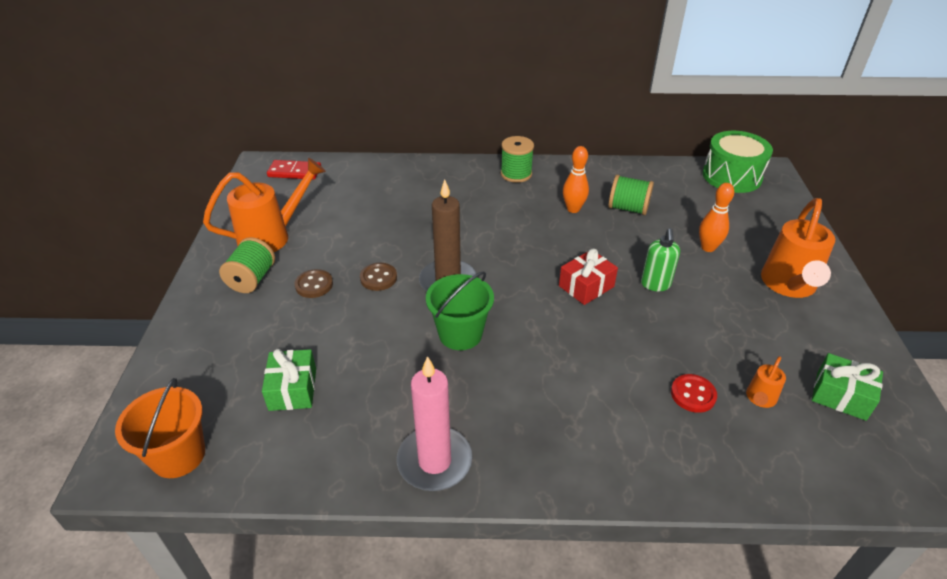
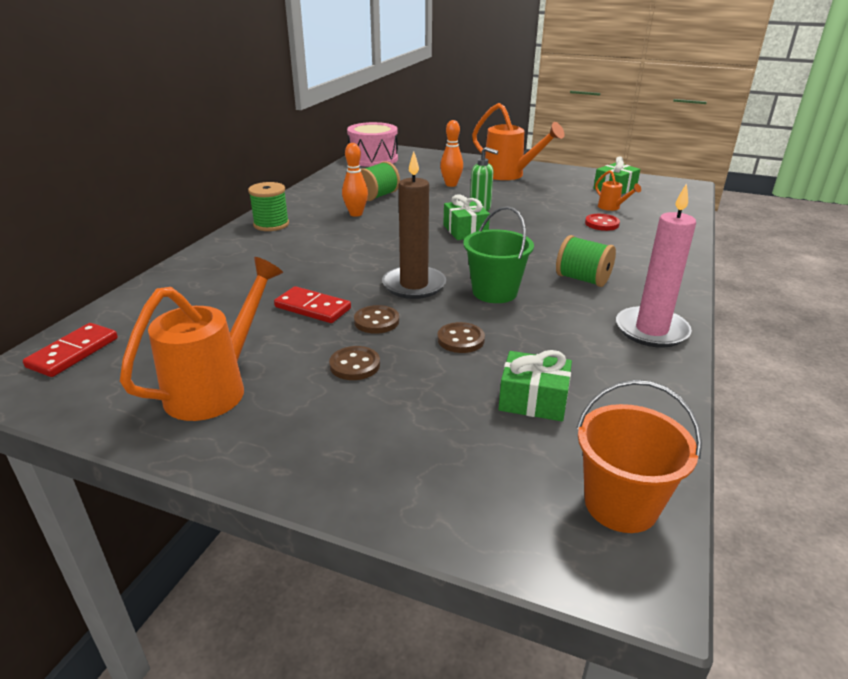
camera: 70 degrees left, 10 degrees down
(252, 279) = (301, 414): green spool -> green spool (582, 279)
(273, 236) = (217, 387): orange watering can -> orange watering can turned 45 degrees clockwise
(368, 330) = (460, 339): none -> brown button
(385, 241) = (313, 308): none -> red domino
(586, 286) = (465, 231): red gift -> green gift
(731, 176) = (373, 159): green drum -> pink drum

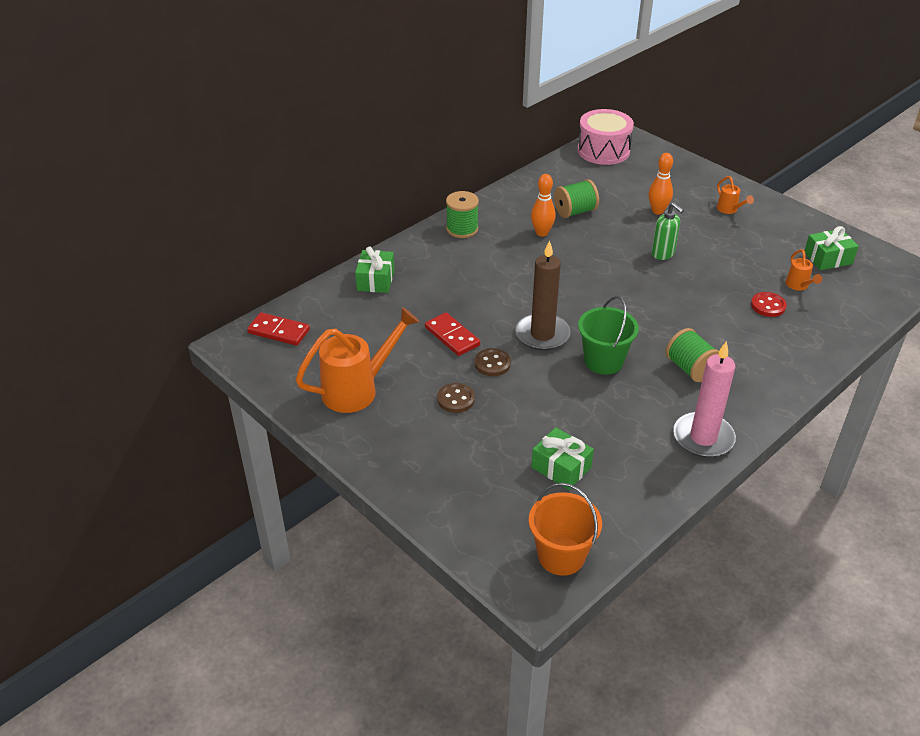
camera: 25 degrees right, 10 degrees up
(73, 352) = (278, 331): red domino -> red domino turned 60 degrees clockwise
(460, 339) = (544, 400): brown button -> none
(465, 231) = (628, 281): green gift -> green gift (375, 280)
(509, 175) = (729, 210): orange watering can -> orange watering can, size x0.47

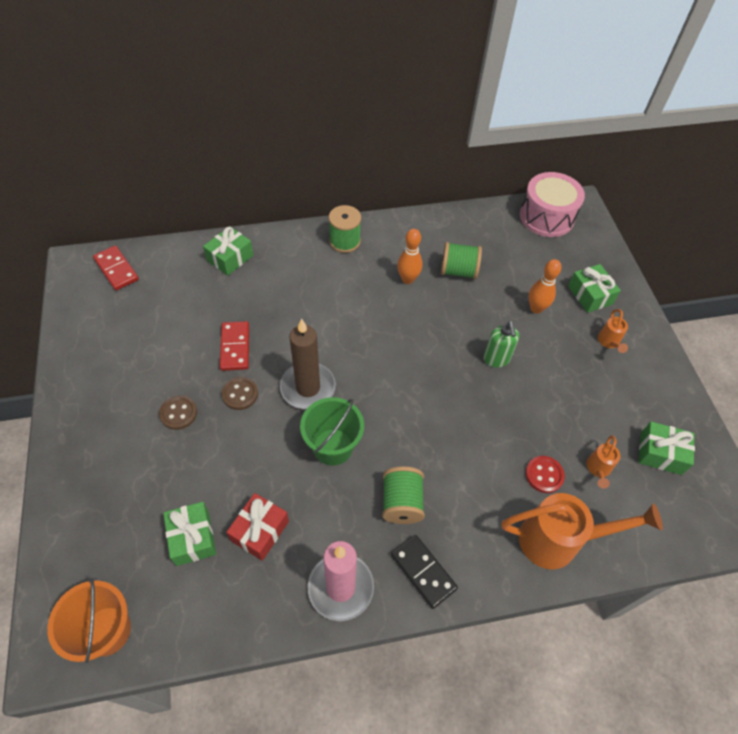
camera: 30 degrees right, 15 degrees up
(358, 389) = (118, 359): orange watering can -> orange watering can (559, 540)
(607, 437) = (260, 531): none -> red gift
(686, 187) = (590, 295): none -> green gift
(748, 399) = (423, 572): none -> black domino

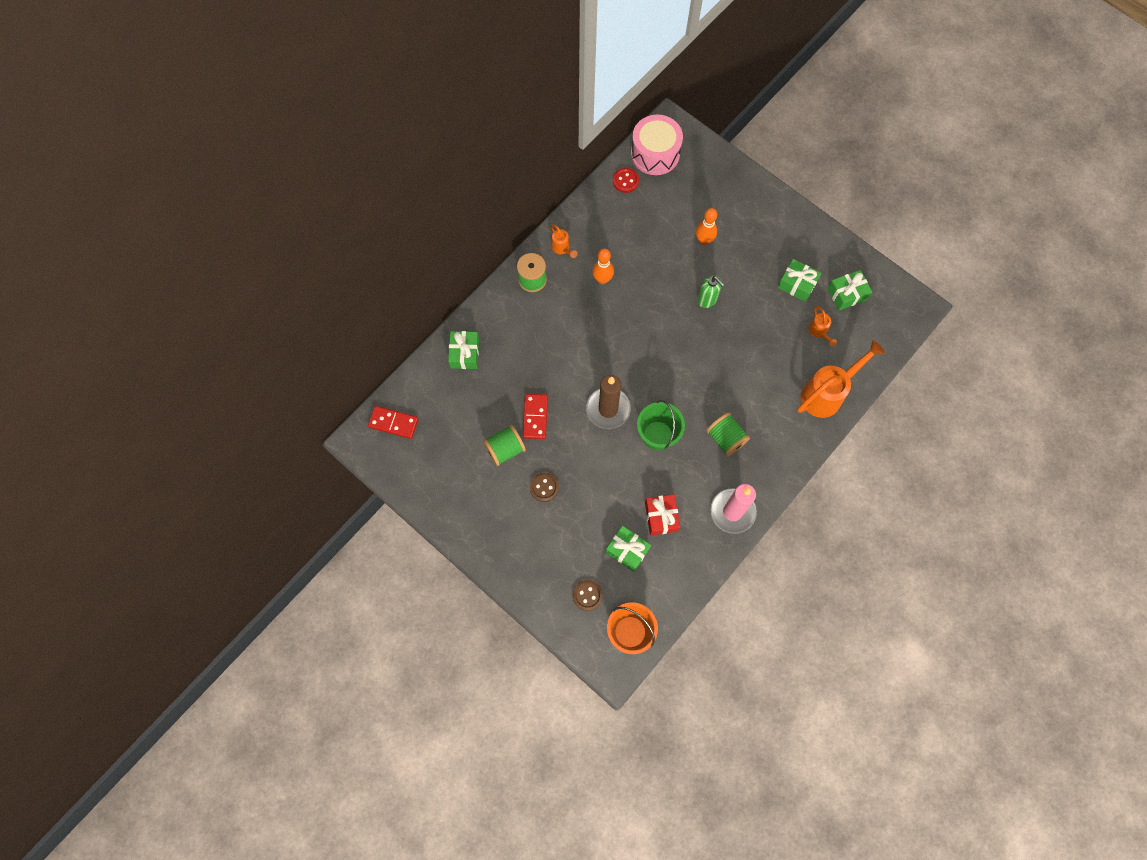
camera: 35 degrees left, 15 degrees up
(235, 347) = (535, 417): red domino -> red domino turned 45 degrees clockwise
(240, 394) = (570, 446): brown button -> brown button (587, 595)
(423, 572) = (769, 468): black domino -> none
(458, 271) = (631, 247): green spool -> green spool (505, 449)
(544, 475) = (791, 359): red button -> red button (625, 181)
(590, 295) = (730, 203): green gift -> green gift (797, 284)
(609, 342) = (767, 234): orange watering can -> orange watering can (562, 249)

